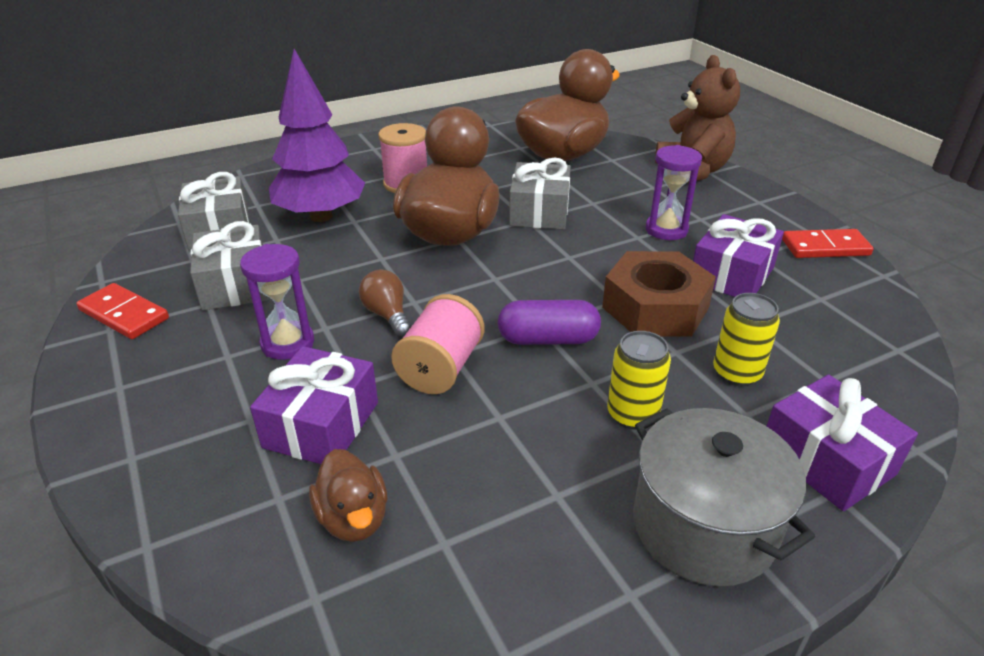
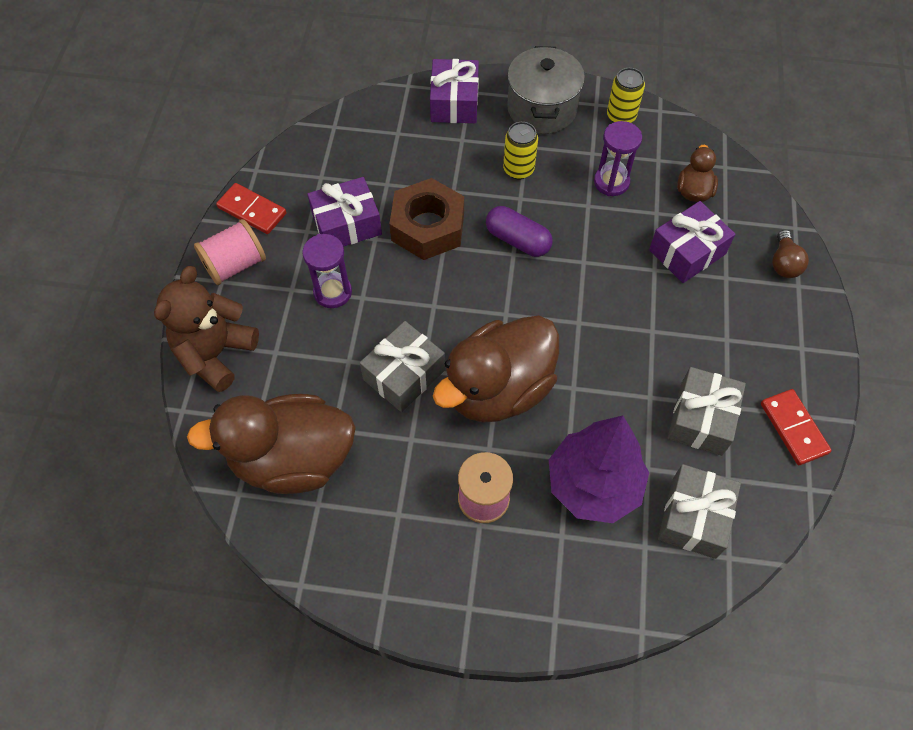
camera: 145 degrees left, 25 degrees up
(287, 343) = (683, 329): purple hourglass -> purple hourglass (611, 182)
(387, 315) = (604, 319): brown light bulb -> brown light bulb (784, 263)
(440, 368) = (598, 254): pink spool -> pink spool (235, 265)
(736, 373) = (437, 161): yellow can -> yellow can (621, 116)

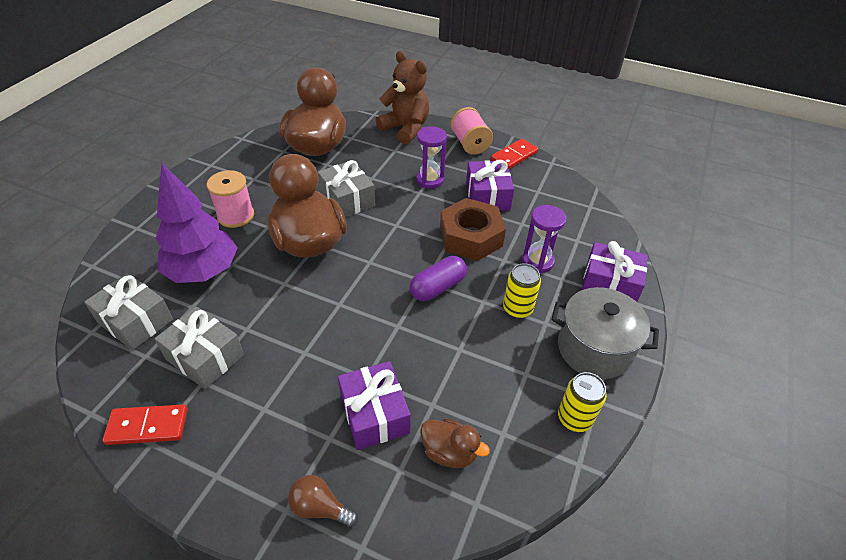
camera: 105 degrees right, 15 degrees down
(611, 182) = (483, 378): purple hourglass -> purple hourglass (537, 261)

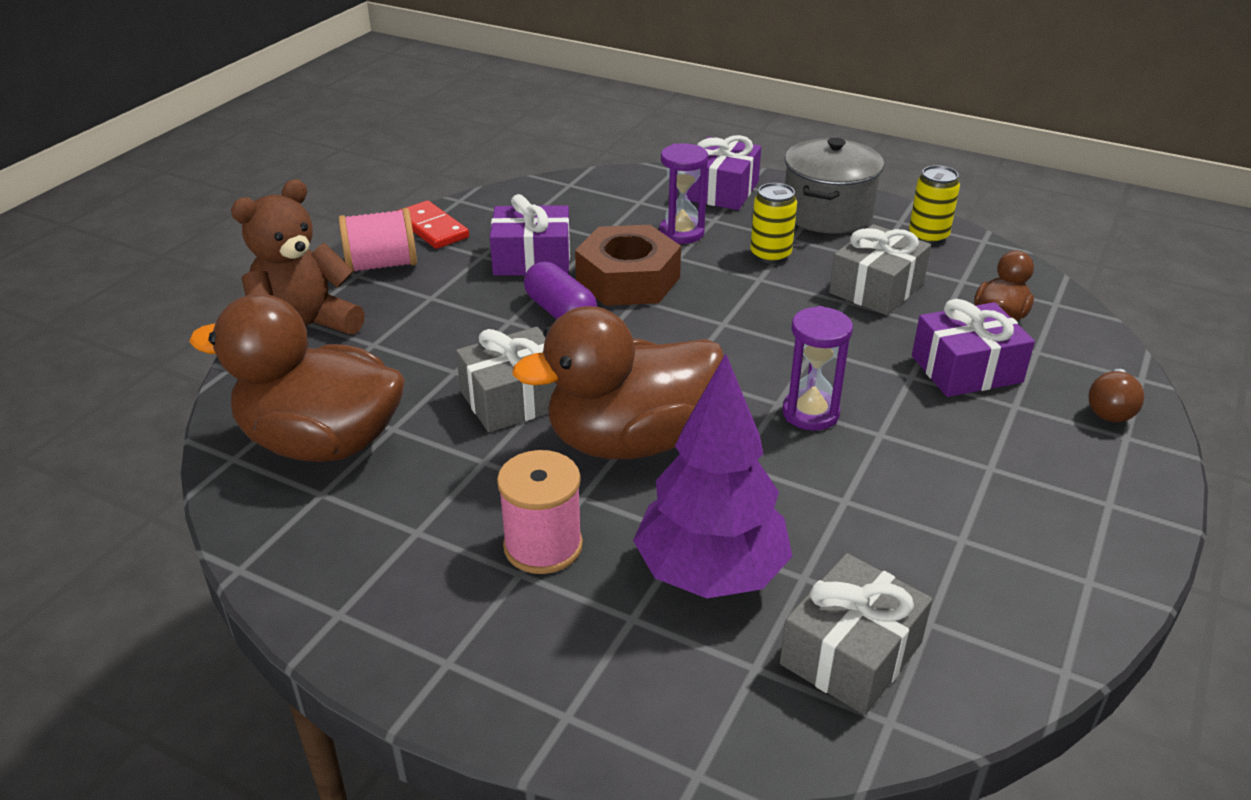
camera: 85 degrees left, 10 degrees down
(147, 426) = (1062, 590): red domino -> none
(205, 357) = (913, 542): grey gift -> grey gift (876, 288)
(430, 180) = (477, 309): purple hourglass -> purple hourglass (810, 413)
(437, 287) = (735, 312): purple capsule -> purple capsule (560, 312)

